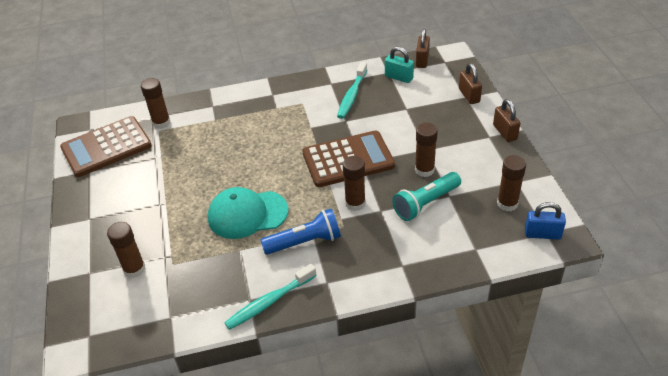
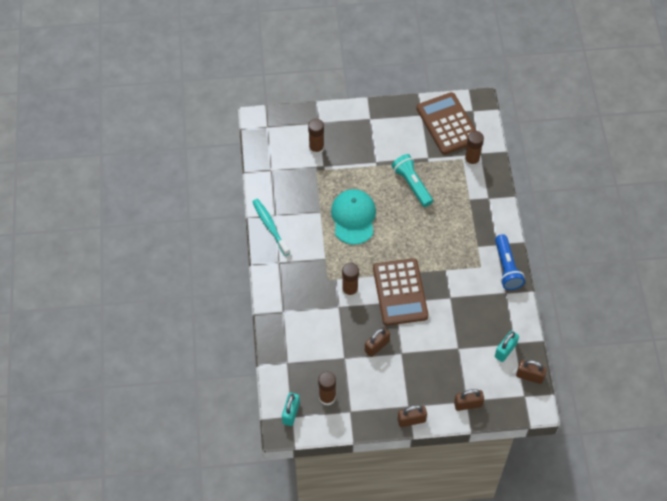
camera: 95 degrees right, 15 degrees up
(305, 242) = (318, 252): blue flashlight -> blue flashlight (506, 268)
(352, 95) = (484, 307): turquoise toothbrush -> none
(424, 170) = (377, 346): brown glue stick -> brown padlock
(425, 203) = (339, 339): turquoise flashlight -> turquoise flashlight (412, 184)
(542, 234) = (291, 413): blue padlock -> turquoise padlock

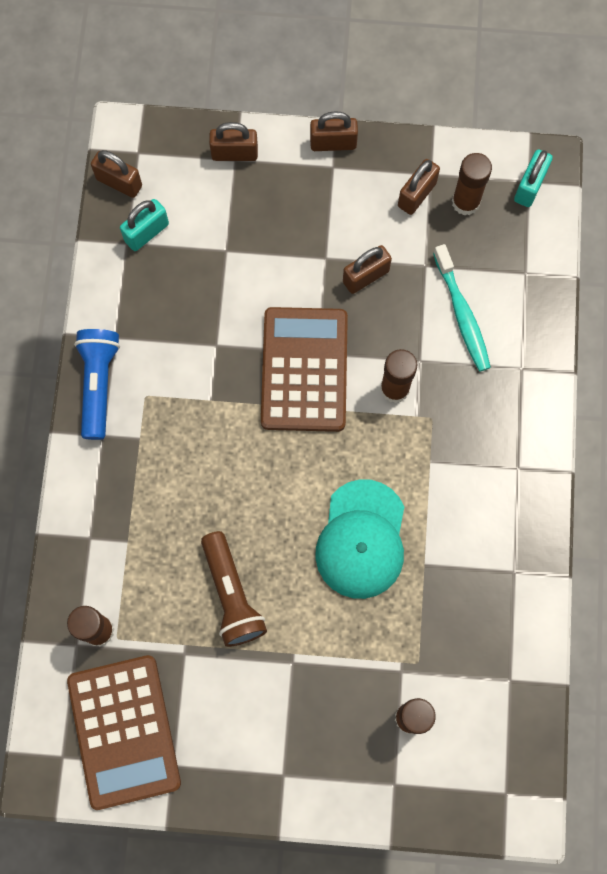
camera: 170 degrees left, 15 degrees up
(270, 226) = (526, 548): turquoise toothbrush -> turquoise toothbrush (462, 314)
(356, 397) = (416, 195): none -> brown padlock
(412, 184) = (231, 595): turquoise flashlight -> brown flashlight

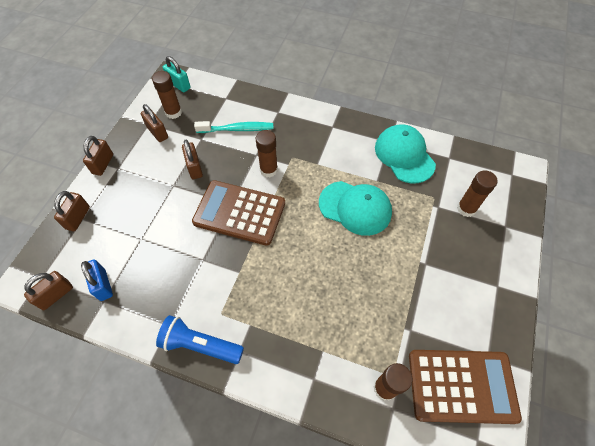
camera: 75 degrees left, 15 degrees down
(147, 233) = (103, 285): turquoise padlock -> blue padlock
(231, 595) = (375, 289): brown flashlight -> none
(491, 601) = (404, 155): none -> turquoise cap

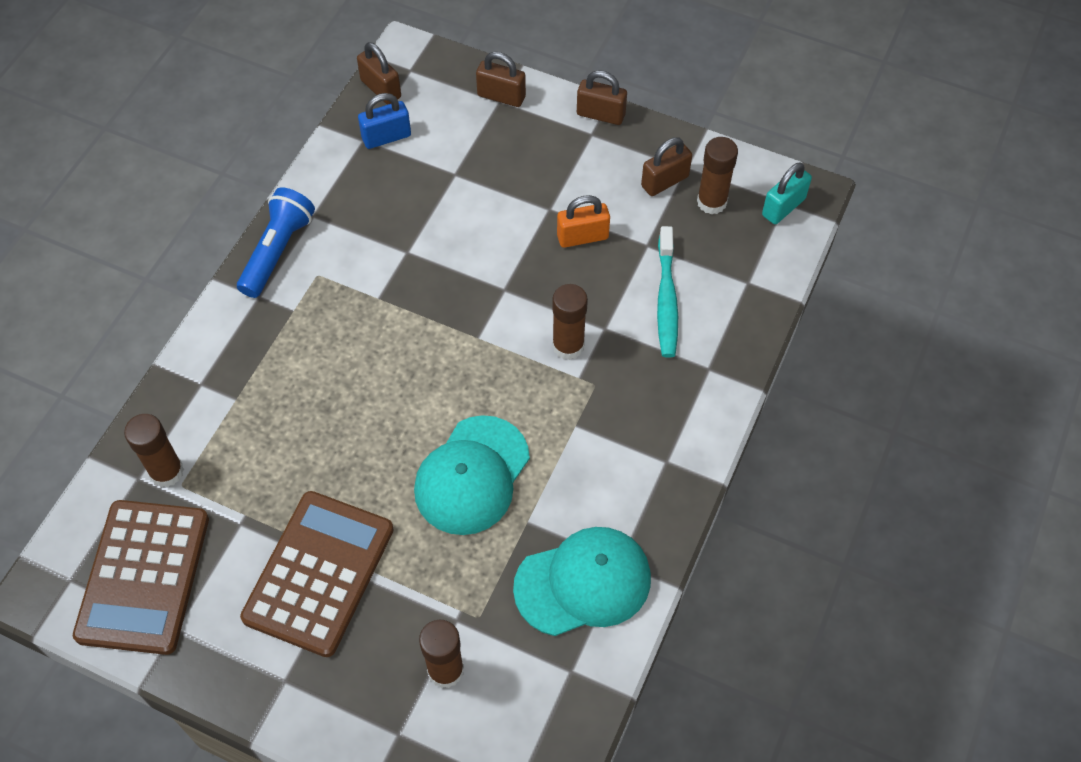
camera: 95 degrees right, 0 degrees up
(194, 168) = (582, 237): brown padlock -> orange padlock
(239, 213) = (484, 300): brown calculator -> brown calculator (319, 573)

